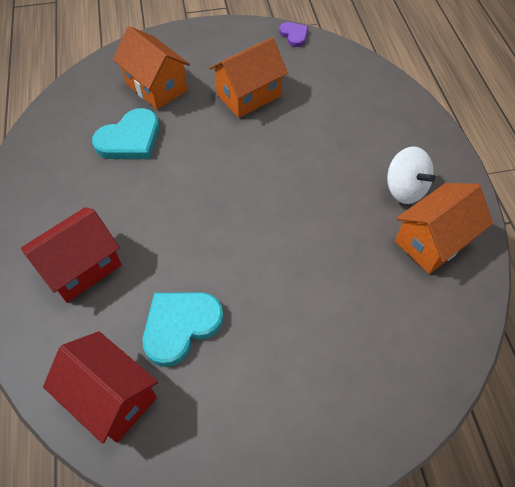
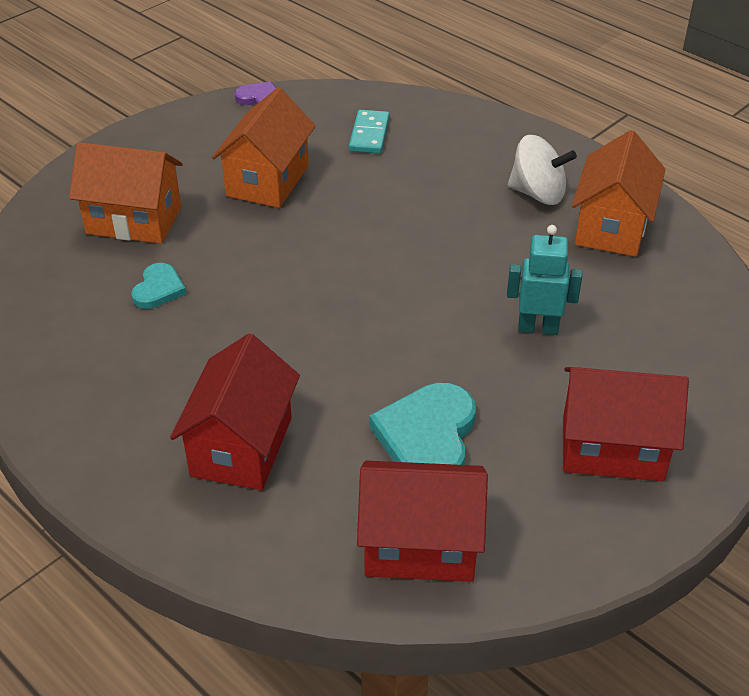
camera: 35 degrees left, 15 degrees down
(130, 139) = (158, 289): turquoise heart -> turquoise heart, size x0.56
(280, 408) = (612, 448): none -> red house
(314, 290) = (538, 328): none -> turquoise robot
(336, 91) = (369, 134): none -> turquoise domino

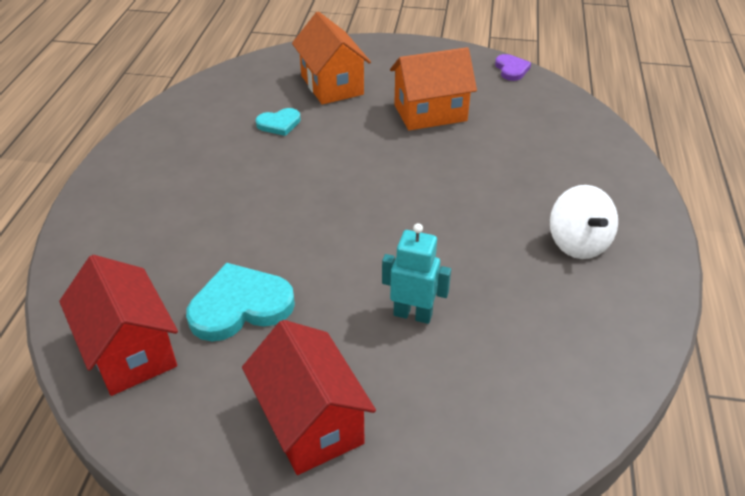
camera: 55 degrees right, 0 degrees up
(241, 446) = (166, 224): red house -> none
(369, 134) = (536, 129): turquoise domino -> none
(538, 328) = (413, 314): turquoise robot -> turquoise robot turned 45 degrees counterclockwise
(612, 227) = (589, 305): orange house -> none

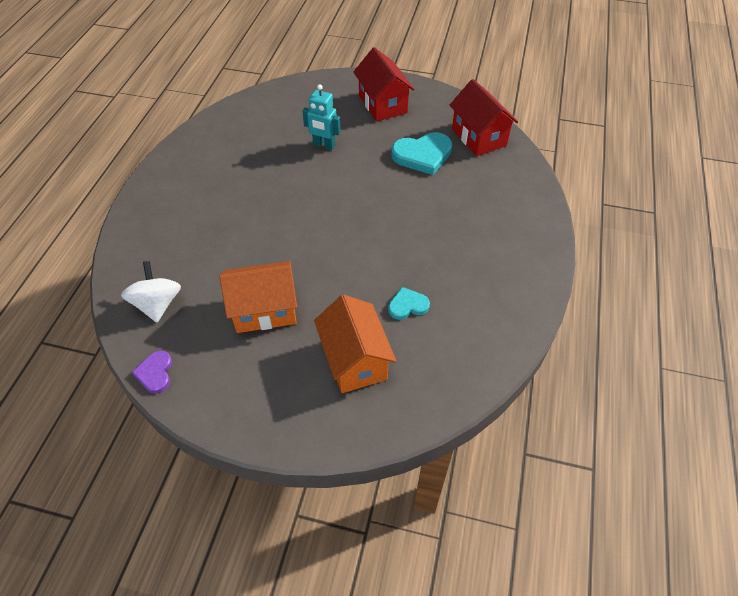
camera: 175 degrees left, 10 degrees up
(578, 243) = (205, 179): white spinning top -> white spinning top (157, 304)

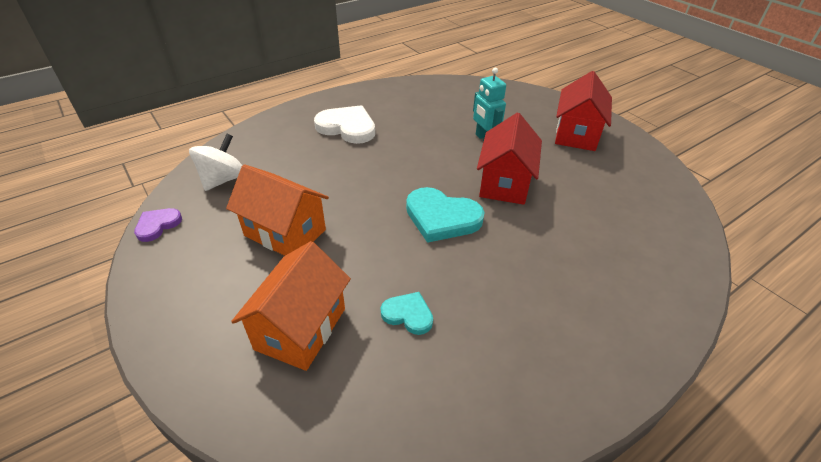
camera: 40 degrees right, 10 degrees down
(204, 196) = (347, 127): none -> white heart
(422, 155) = (574, 192): turquoise heart -> turquoise heart (442, 217)
(478, 137) = (657, 207): red house -> red house (504, 183)

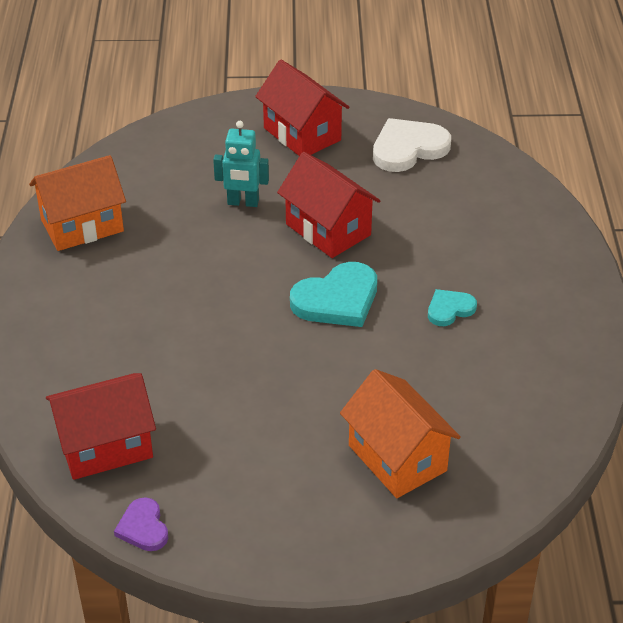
camera: 55 degrees left, 0 degrees up
(223, 179) = (105, 446): white spinning top -> red house
(285, 233) = (254, 424): orange house -> orange house (82, 226)
(347, 127) = (103, 298): white heart -> white heart (408, 148)
(408, 314) = (438, 381): turquoise heart -> turquoise heart (449, 309)

